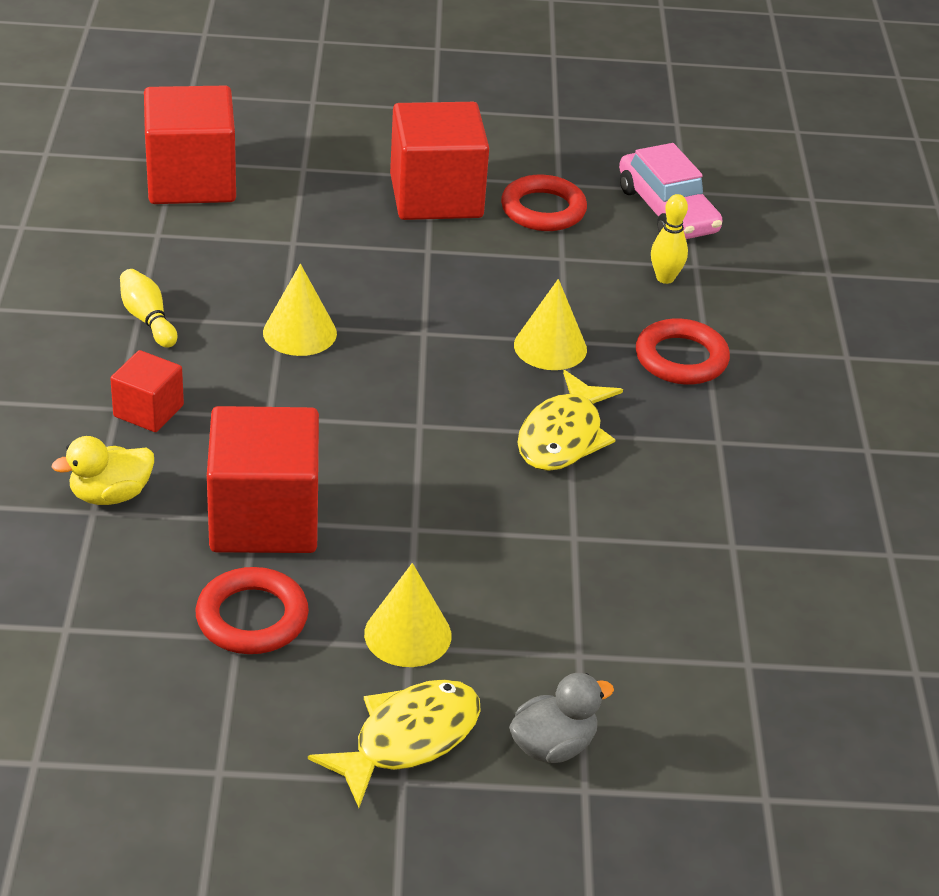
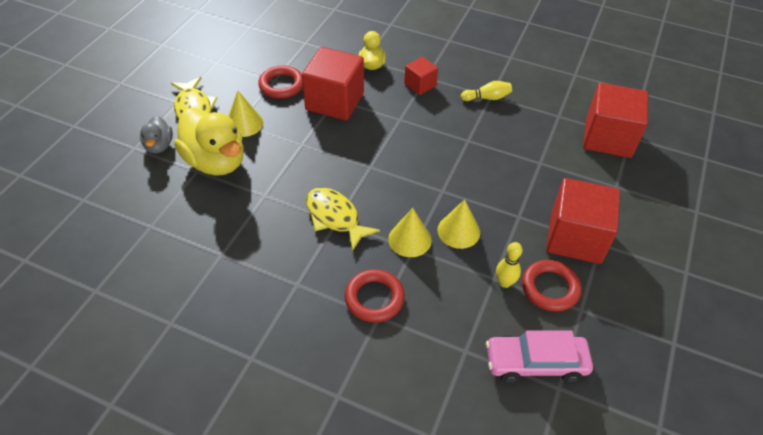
camera: 115 degrees right, 10 degrees up
(299, 332) = (459, 144): yellow cone -> yellow cone (458, 231)
(539, 635) = (216, 162): none -> yellow duck
(665, 278) = (456, 326): yellow bowling pin -> yellow bowling pin (504, 282)

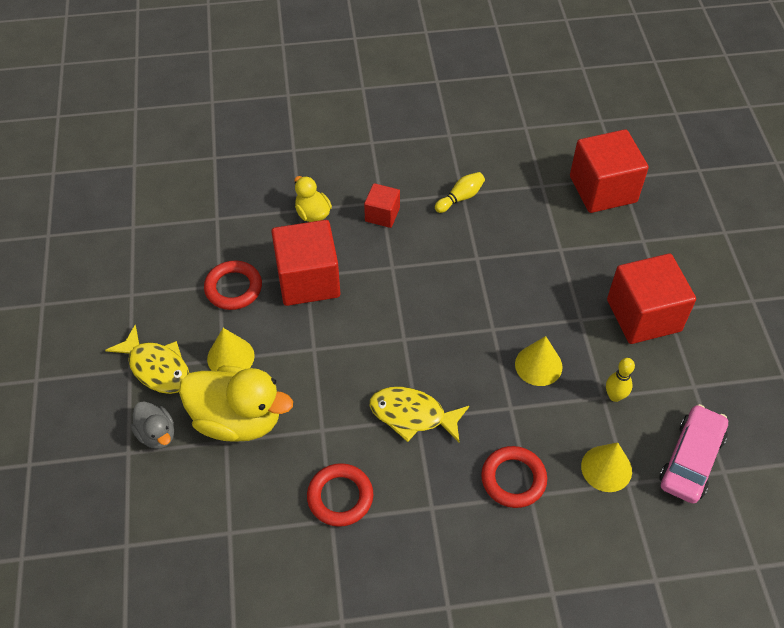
camera: 30 degrees left, 5 degrees up
(410, 239) = (500, 399): yellow cone -> yellow cone (606, 468)
(535, 363) = (691, 459): pink car -> pink car turned 150 degrees clockwise
(550, 288) = (655, 379): red ring -> red ring (340, 497)

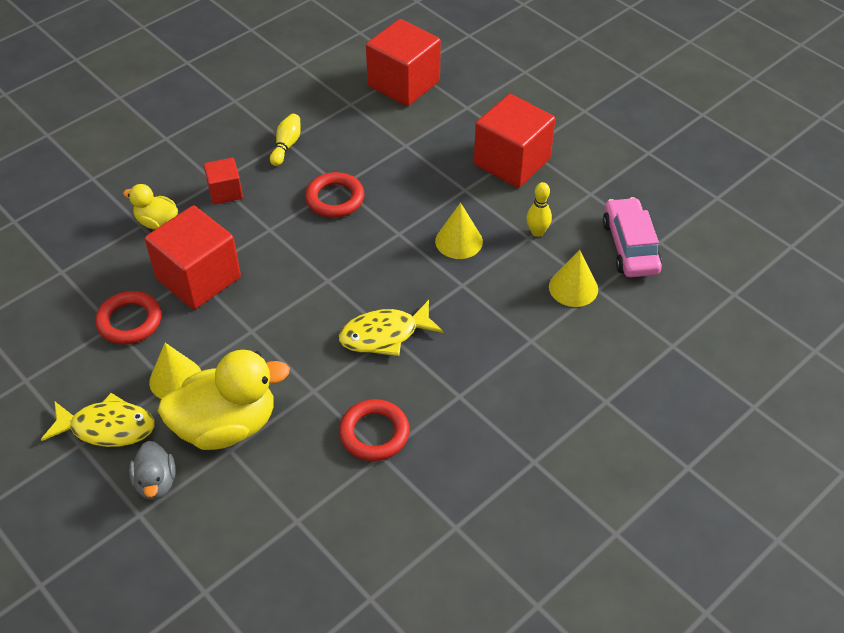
camera: 35 degrees left, 5 degrees down
(157, 434) = (156, 482): grey duck -> grey duck turned 60 degrees clockwise
(513, 479) = (508, 336): red ring -> red ring (335, 199)

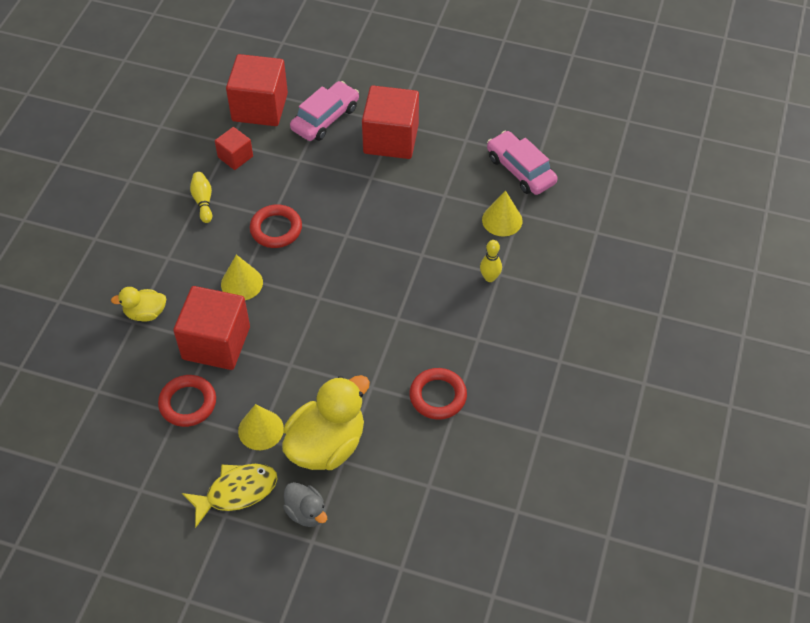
camera: 30 degrees left, 5 degrees up
(225, 192) = (182, 262): red cube -> red cube (235, 157)
(384, 335) = (393, 320): yellow fish -> none
(459, 241) = (395, 221): yellow cone -> yellow cone (242, 283)
(460, 117) = (325, 118): none -> pink car
(537, 232) = (448, 188): yellow bowling pin -> yellow bowling pin (489, 277)

